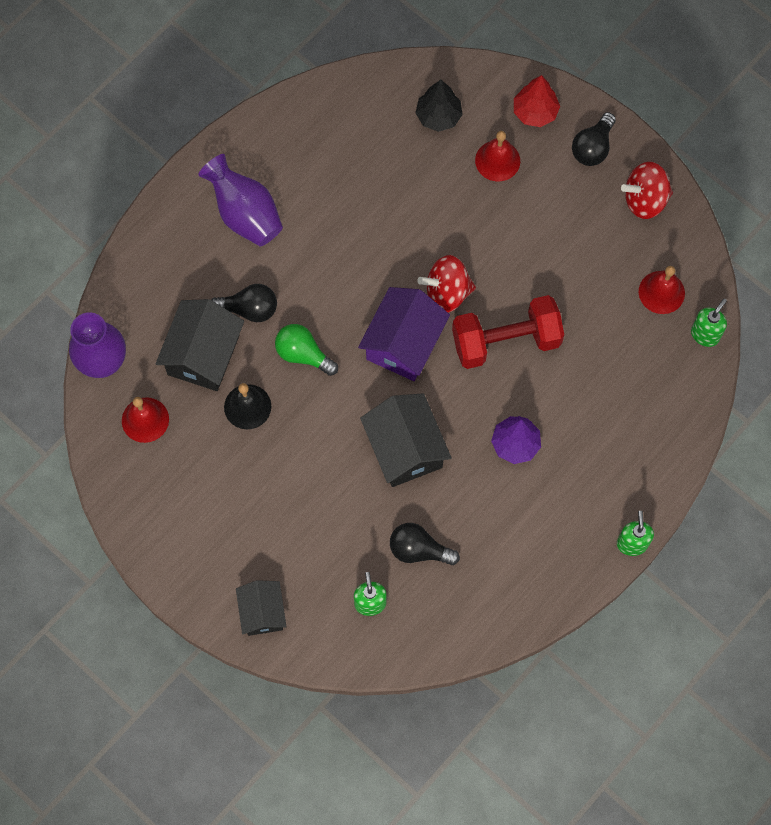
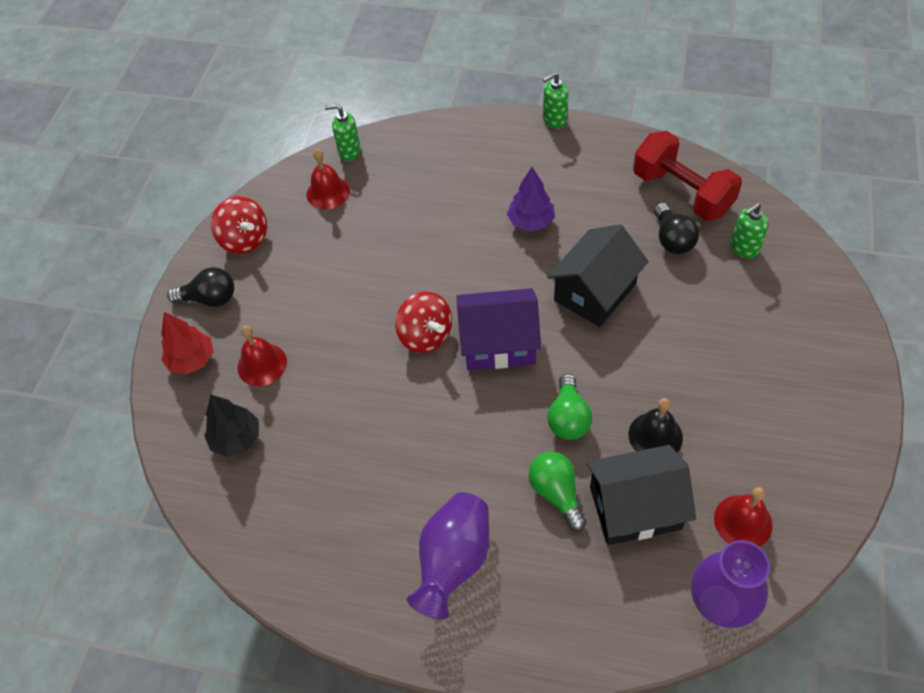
camera: 115 degrees left, 15 degrees down
(249, 309) = (556, 493): black light bulb -> green light bulb
(262, 612) = (823, 317): black house -> none
(506, 341) = (443, 271): red dumbbell -> red dumbbell (682, 193)

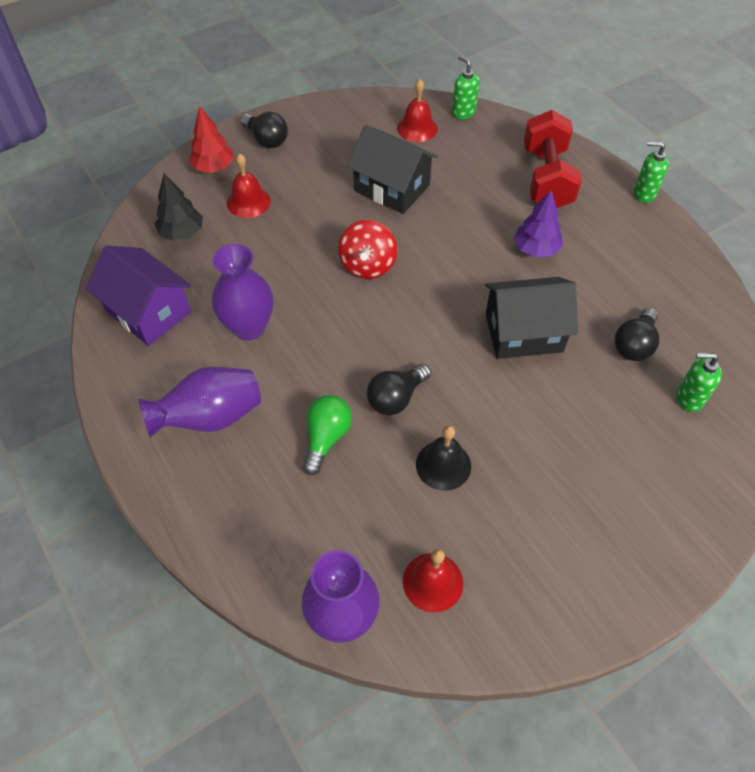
camera: 40 degrees right, 0 degrees up
(245, 240) = (329, 120): red spinning top -> none
(394, 465) = (249, 327): none -> purple vase
(498, 343) = (410, 310): purple house -> purple house (148, 311)
(568, 418) = (396, 398): green light bulb -> black light bulb
(635, 507) = (367, 497): black house -> black house (392, 188)
(682, 193) = (686, 318): red dumbbell -> red dumbbell (547, 179)

